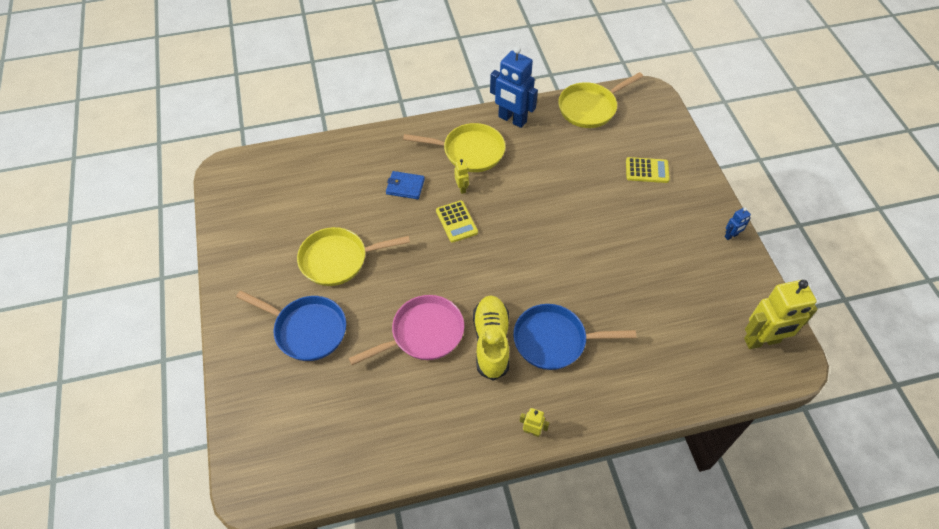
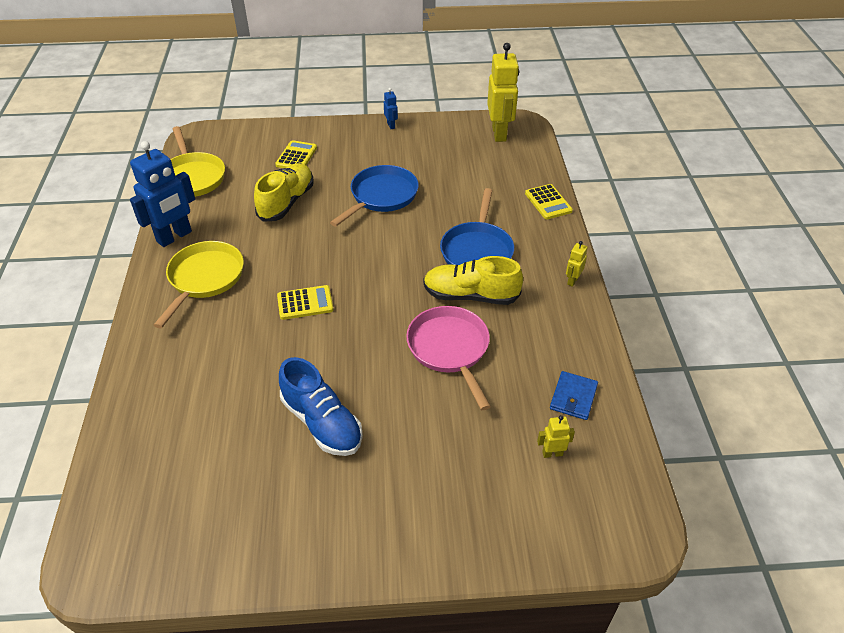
camera: 80 degrees left, 10 degrees down
(306, 329) = (421, 464): blue pan -> blue pan (381, 196)
(338, 259) = (322, 423): yellow pan -> blue shoe
(405, 186) = (231, 344): blue wallet -> blue wallet (573, 397)
(462, 188) = (257, 292): yellow robot -> yellow robot (552, 453)
(578, 179) = (286, 202): none -> yellow shoe
(651, 401) = (548, 202): none -> yellow calculator

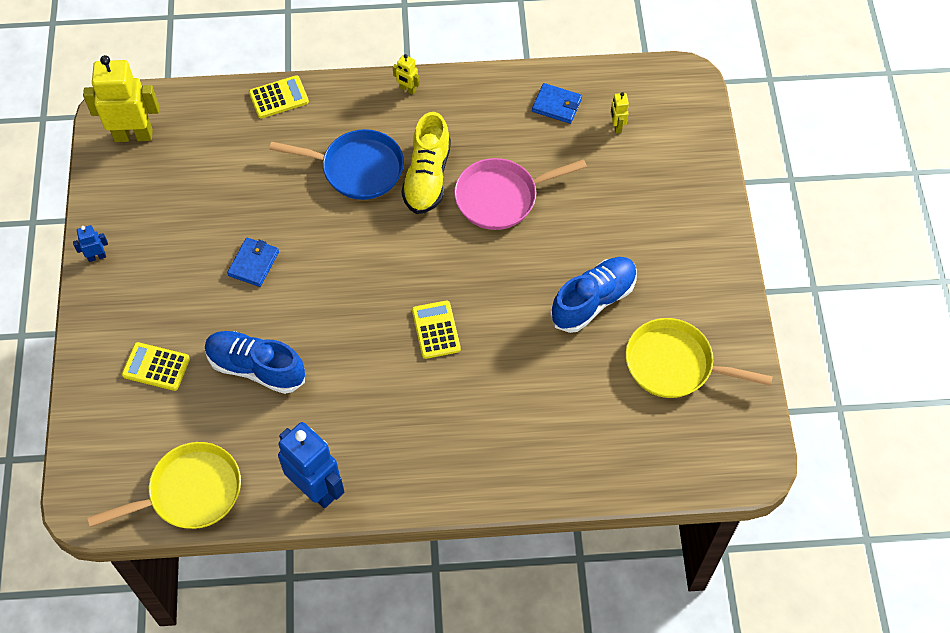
camera: 90 degrees left, 15 degrees up
(204, 279) = (394, 439): yellow pan -> yellow pan (675, 364)
(286, 202) = (256, 368): yellow shoe -> blue shoe
(381, 196) = (253, 263): blue pan -> blue wallet

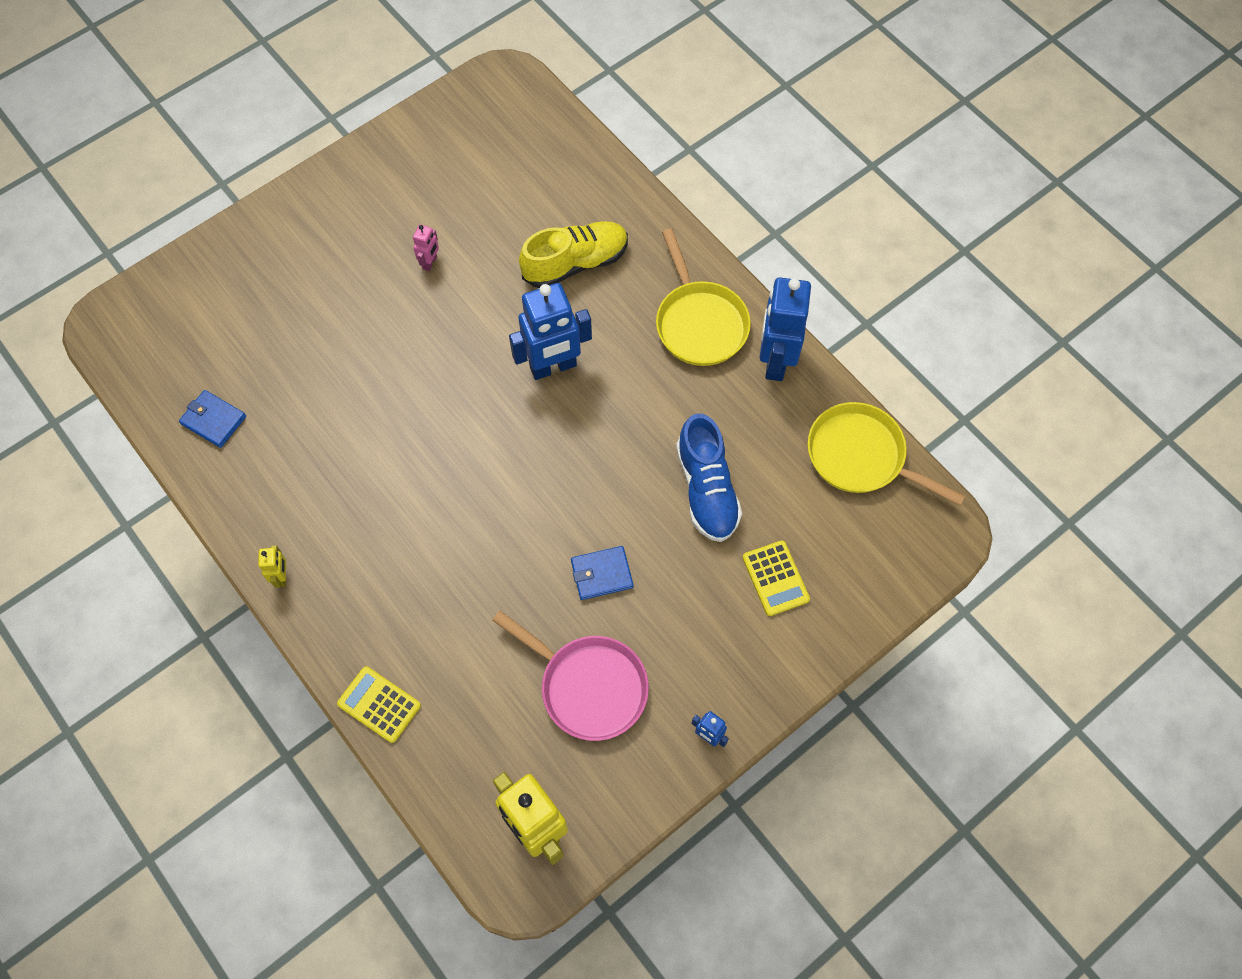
camera: 125 degrees left, 5 degrees up
(357, 168) = (420, 556): blue pan -> none
(427, 177) = (386, 483): yellow shoe -> yellow shoe (575, 263)
(436, 330) = (553, 367): yellow calculator -> blue robot
(501, 197) = (365, 402): pink pan -> pink pan (588, 686)
(556, 105) = (213, 420): blue wallet -> blue wallet turned 45 degrees counterclockwise
(593, 301) = (430, 263): blue shoe -> pink robot
(616, 126) = (208, 352): yellow robot -> none
(675, 364) = (451, 171): yellow pan -> yellow pan (699, 322)

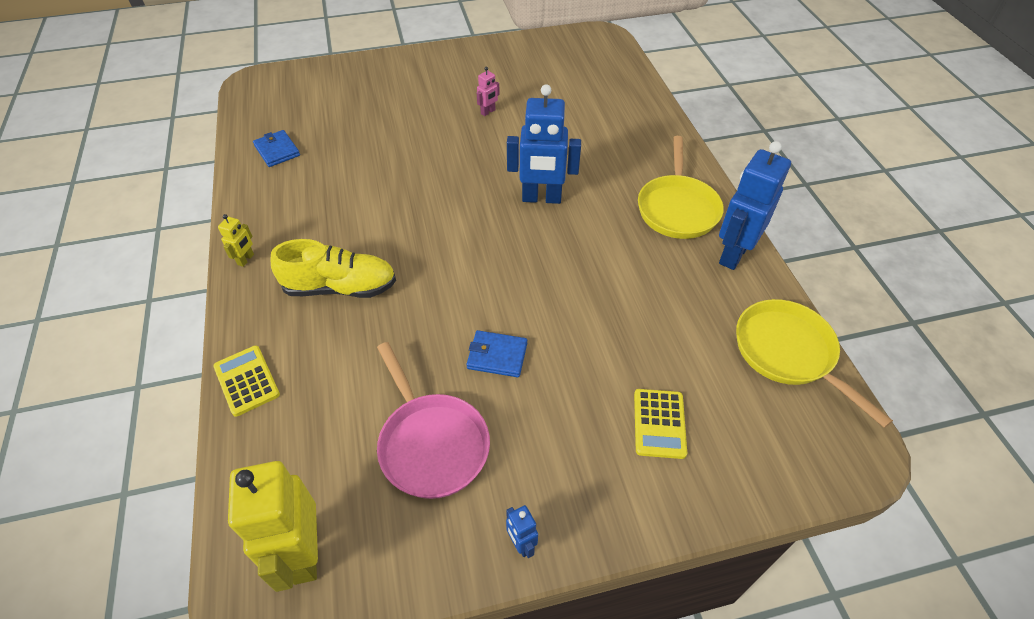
camera: 25 degrees right, 15 degrees down
(575, 263) = (595, 143): yellow shoe -> yellow shoe (340, 287)
(706, 489) = (626, 326): blue shoe -> none

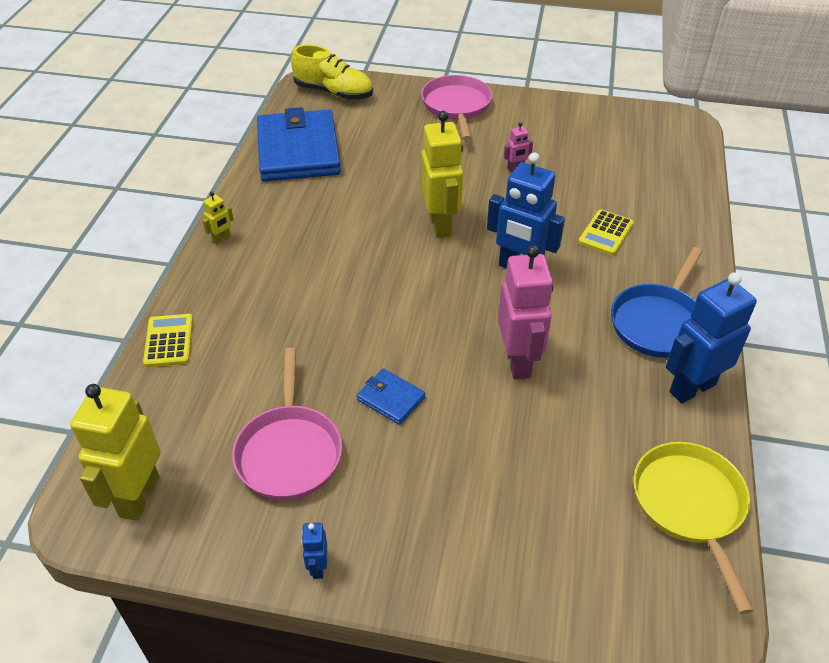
camera: 25 degrees right, 5 degrees down
(277, 150) = (298, 151): blue wallet -> blue wallet, size x2.34
(340, 287) = (286, 289): yellow shoe -> yellow shoe (334, 93)
(405, 71) = (456, 107): none -> pink pan
(451, 181) = (440, 224): none -> yellow robot
(587, 281) = (518, 361): none -> pink robot
(659, 423) = (509, 518): yellow calculator -> yellow calculator (606, 233)
(677, 208) = (659, 322): yellow pan -> blue pan

